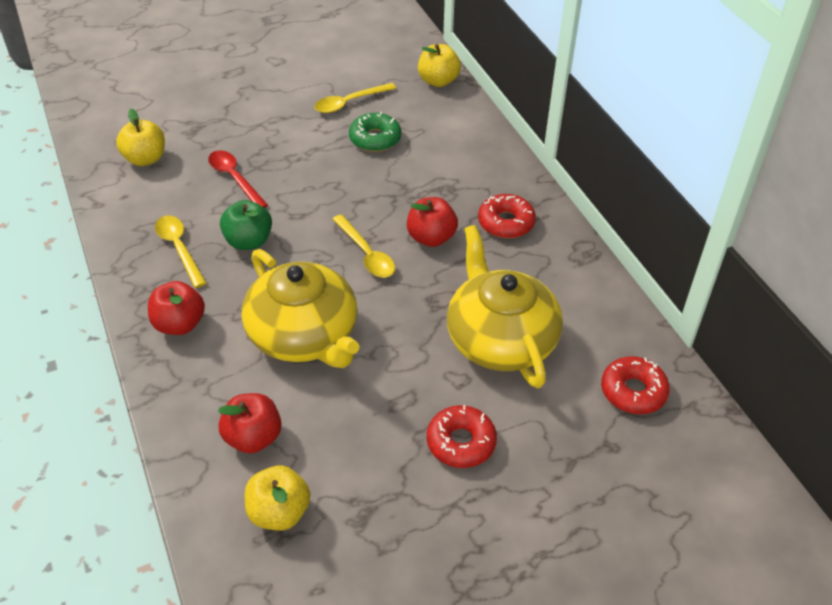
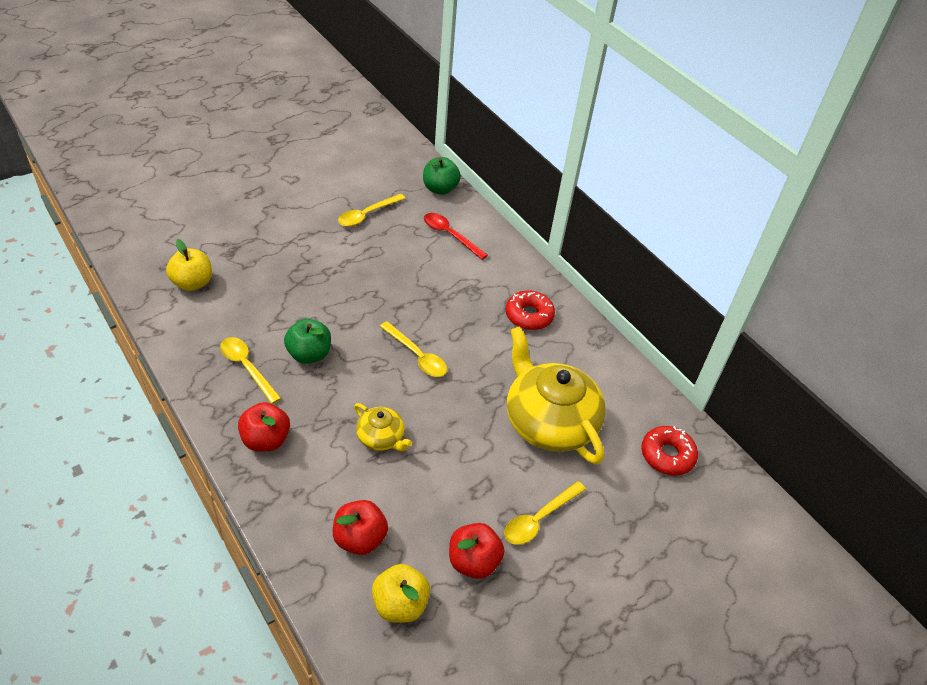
camera: 15 degrees left, 0 degrees up
(234, 178) = (281, 295): red spoon -> red spoon (450, 235)
(304, 335) = (381, 437): yellow teapot -> yellow teapot, size x0.48
(375, 139) = (398, 247): green donut -> none
(431, 238) = (469, 335): red apple -> red apple (473, 561)
(438, 81) = (440, 189): yellow apple -> green apple
(461, 442) = (539, 519): red donut -> yellow spoon

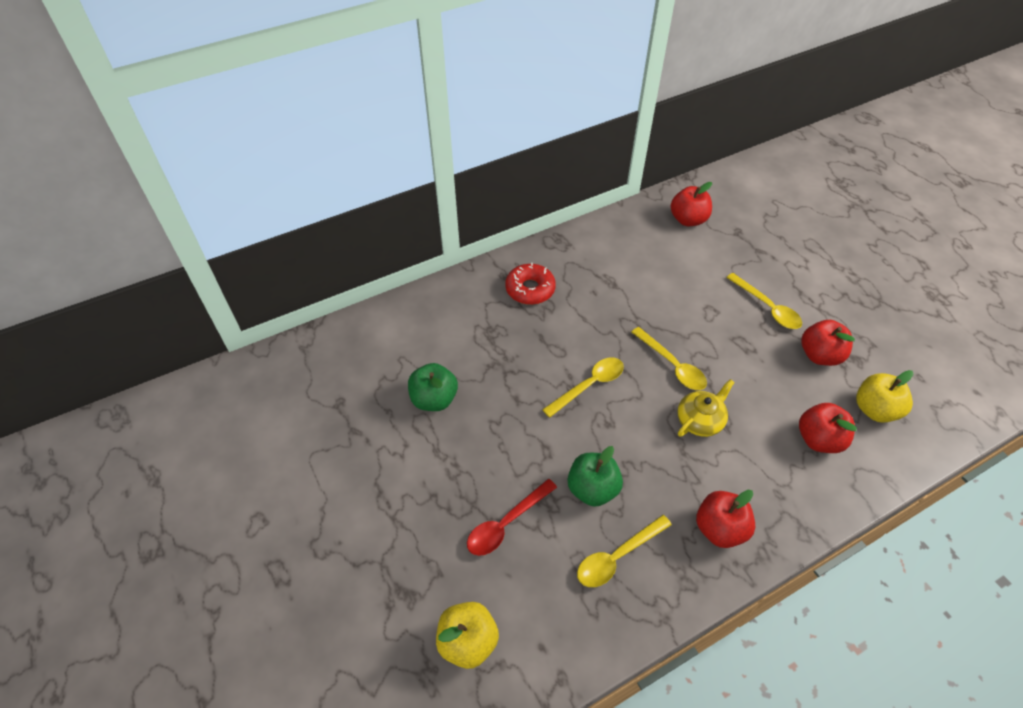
camera: 80 degrees left, 5 degrees up
(367, 215) = (352, 428): yellow spoon -> yellow spoon (672, 365)
(440, 189) = (314, 350): green apple -> green apple (434, 399)
(450, 235) = (401, 345): red spoon -> red spoon (506, 523)
(549, 422) = (663, 289): yellow teapot -> none
(667, 455) = (688, 220): red donut -> red apple

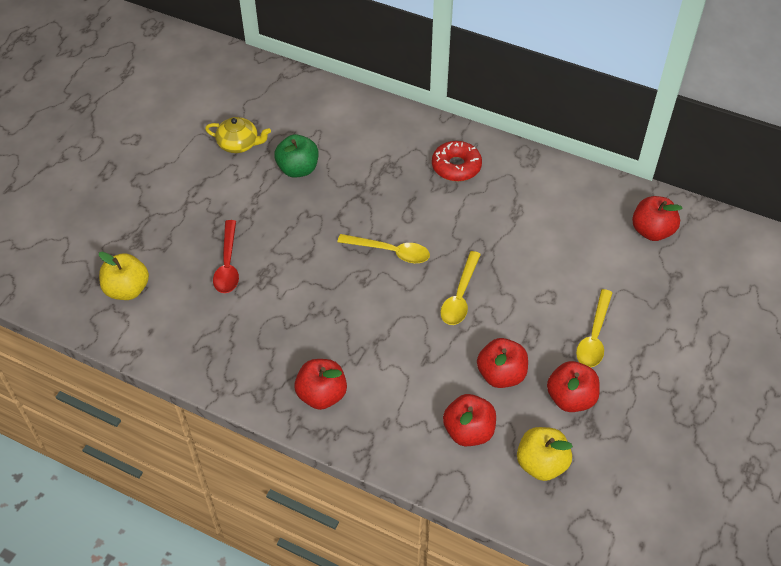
camera: 55 degrees right, 0 degrees up
(506, 523) = (228, 264): red spoon -> red spoon turned 105 degrees counterclockwise
(592, 489) = (295, 300): green apple -> none
(617, 556) = (249, 341): yellow spoon -> none
(700, 420) = (418, 339): yellow teapot -> yellow teapot (239, 144)
(772, 385) = (501, 375): none -> red apple

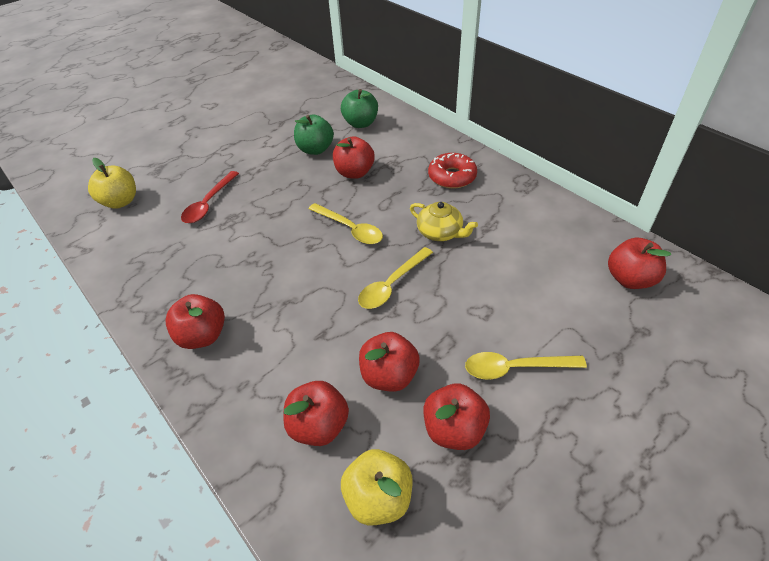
camera: 25 degrees right, 5 degrees down
(239, 144) = (283, 123): yellow teapot -> yellow teapot (440, 232)
(327, 123) = (360, 123): none -> green apple
(357, 187) = (354, 173): none -> red apple
(594, 336) = (515, 368): yellow spoon -> yellow spoon turned 45 degrees clockwise

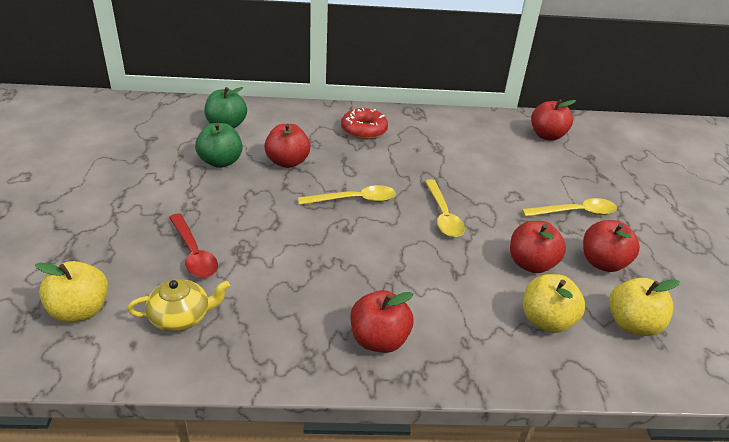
camera: 55 degrees left, 10 degrees down
(319, 426) = (546, 321): red apple -> yellow apple
(440, 232) = (416, 167): yellow teapot -> yellow teapot (181, 317)
(515, 368) = (575, 212): yellow spoon -> yellow spoon turned 135 degrees counterclockwise

